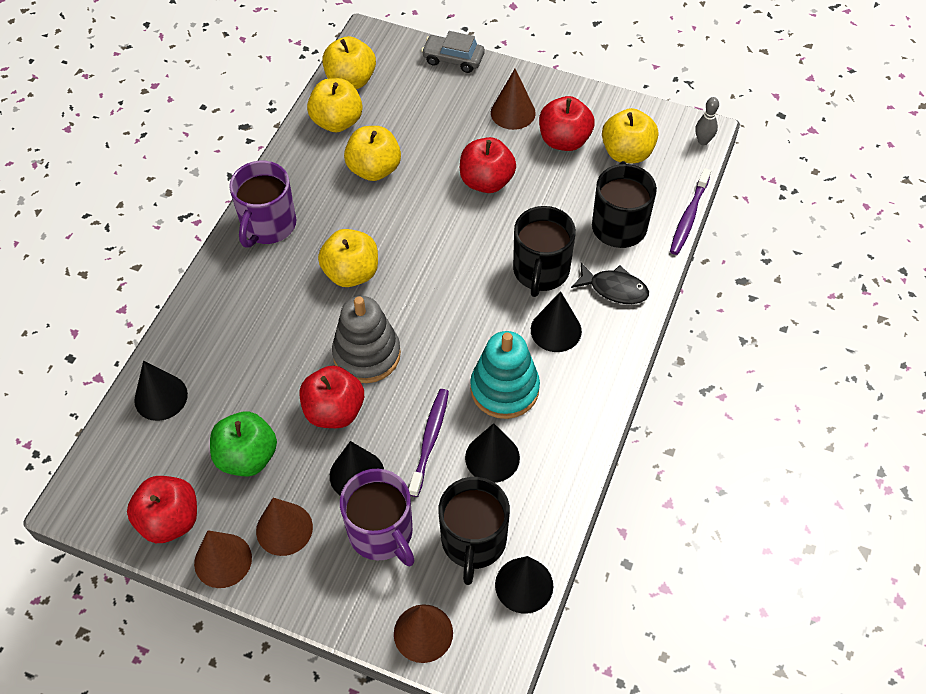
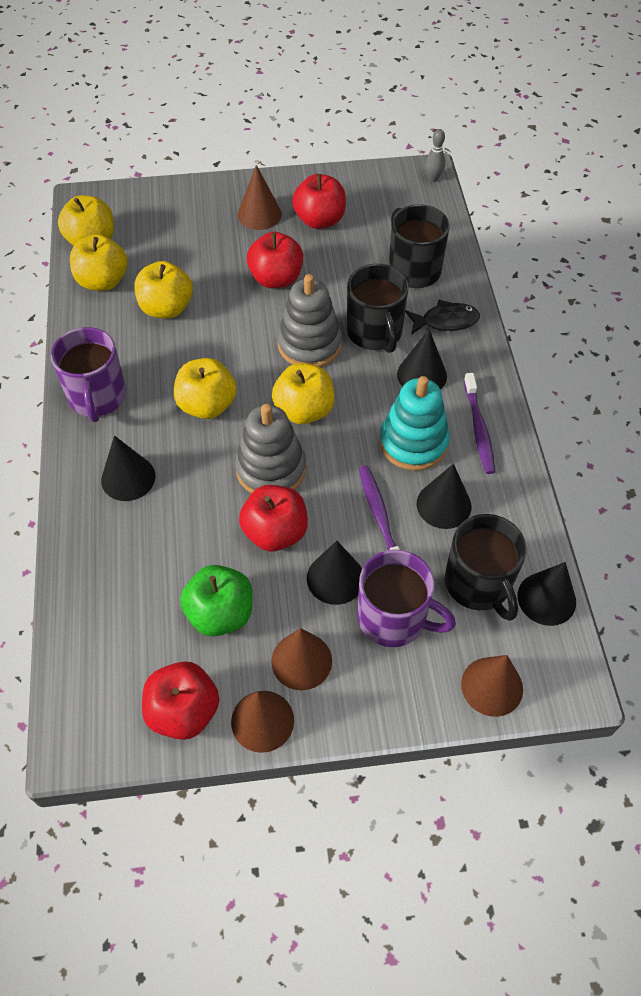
camera: 30 degrees left, 0 degrees up
(161, 397) = (95, 600): black cone -> black cone (128, 478)
(453, 59) = (175, 190): grey car -> none
(474, 257) = (309, 344): none -> grey stacking toy
(627, 153) = (379, 210): yellow apple -> yellow apple (304, 410)
(688, 217) = (464, 241): purple toothbrush -> purple toothbrush (478, 429)

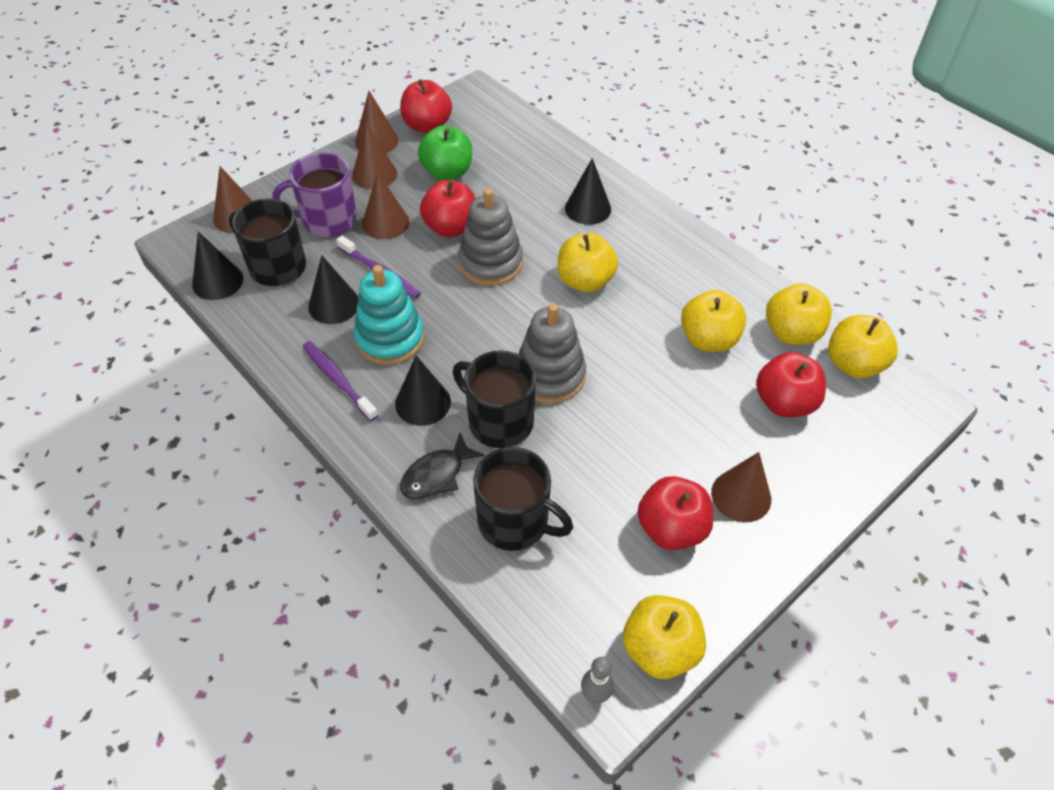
camera: 145 degrees right, 5 degrees down
(97, 397) = (674, 244): purple mug -> none
(276, 279) = (644, 425): red apple -> red apple (784, 402)
(304, 410) = (503, 317): yellow apple -> yellow apple (659, 649)
(335, 578) = (385, 222): black cone -> brown cone

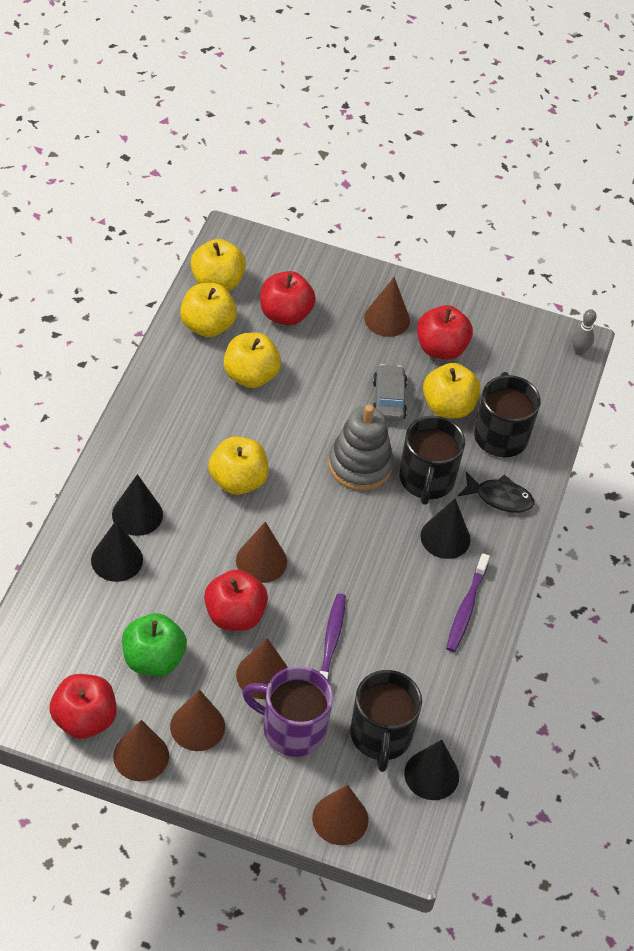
camera: 125 degrees left, 0 degrees up
(328, 220) = (292, 729): purple mug -> purple mug turned 150 degrees clockwise
(334, 305) = (392, 658): black cone -> black cone (117, 559)
(390, 338) = (399, 594): turquoise stacking toy -> none
(490, 263) = (261, 561): grey stacking toy -> brown cone
(620, 439) = (388, 400): none -> grey car
(659, 649) = (528, 330): yellow apple -> yellow apple (448, 406)

